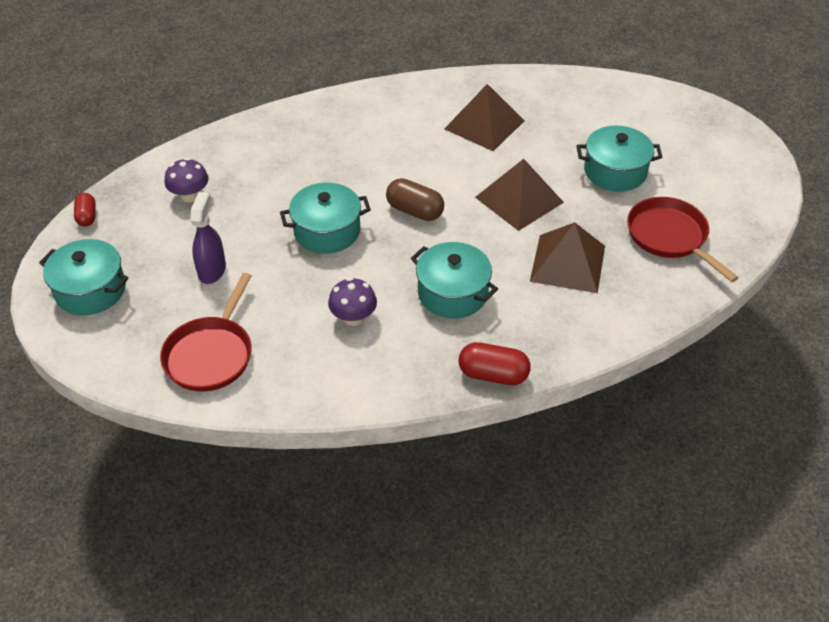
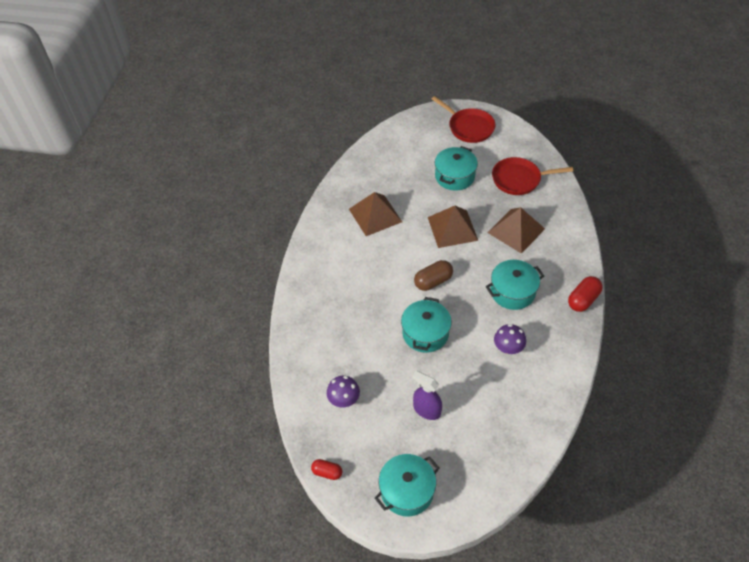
camera: 60 degrees left, 5 degrees up
(211, 354) = (503, 435): red pan -> red pan (469, 127)

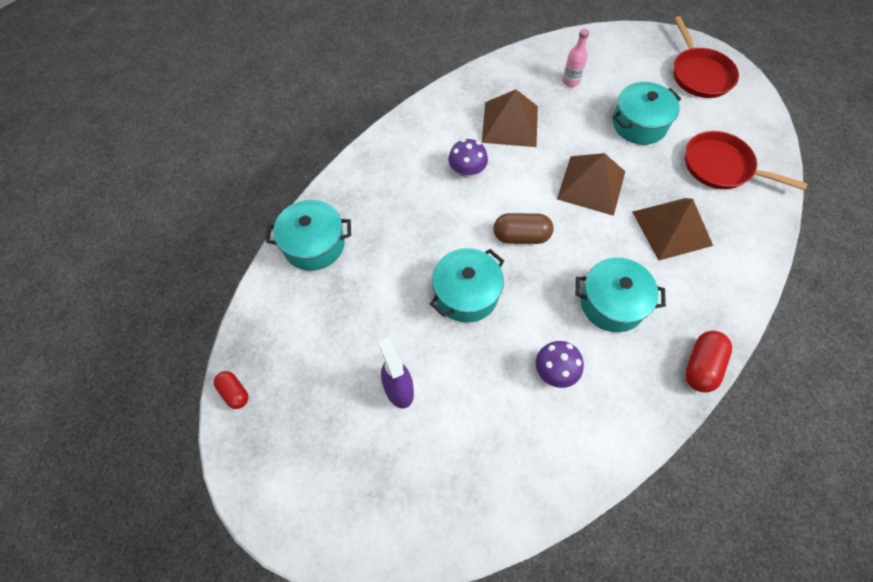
camera: 30 degrees right, 10 degrees up
(344, 399) = (316, 318): purple mushroom -> purple mushroom (467, 171)
(393, 169) = (570, 81): none -> pink bottle
(407, 491) = (302, 475): turquoise pot -> turquoise pot (314, 244)
(583, 300) = (701, 366): red capsule -> red capsule turned 45 degrees counterclockwise

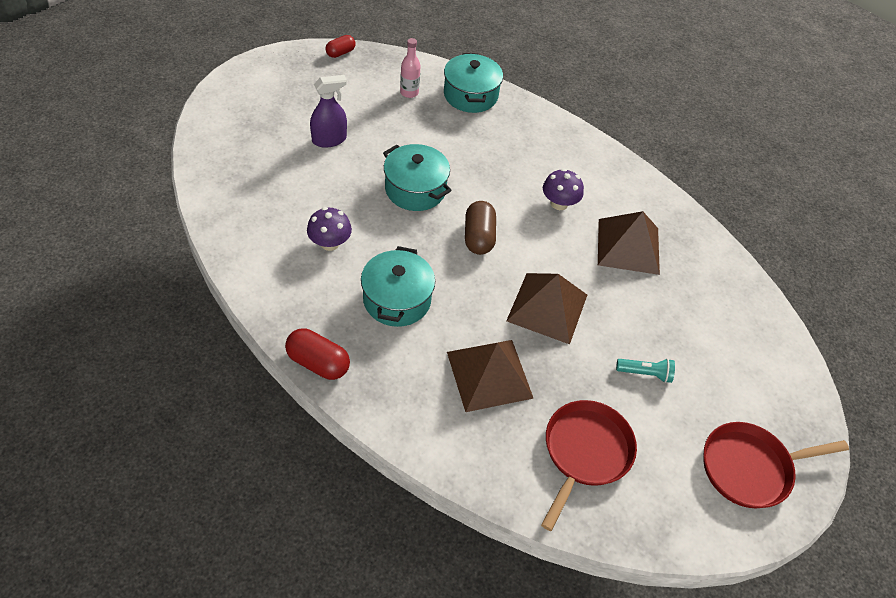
camera: 85 degrees right, 10 degrees down
(570, 81) = (705, 313): pink bottle -> pink bottle (409, 92)
(639, 124) = (645, 373): turquoise pot -> turquoise flashlight

